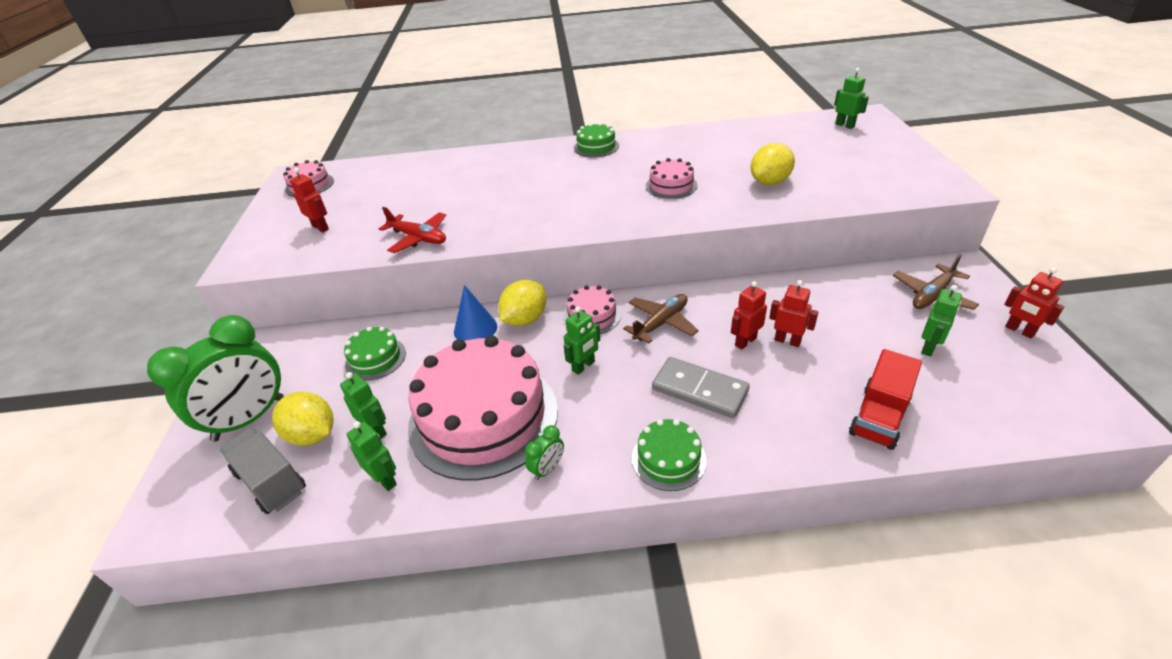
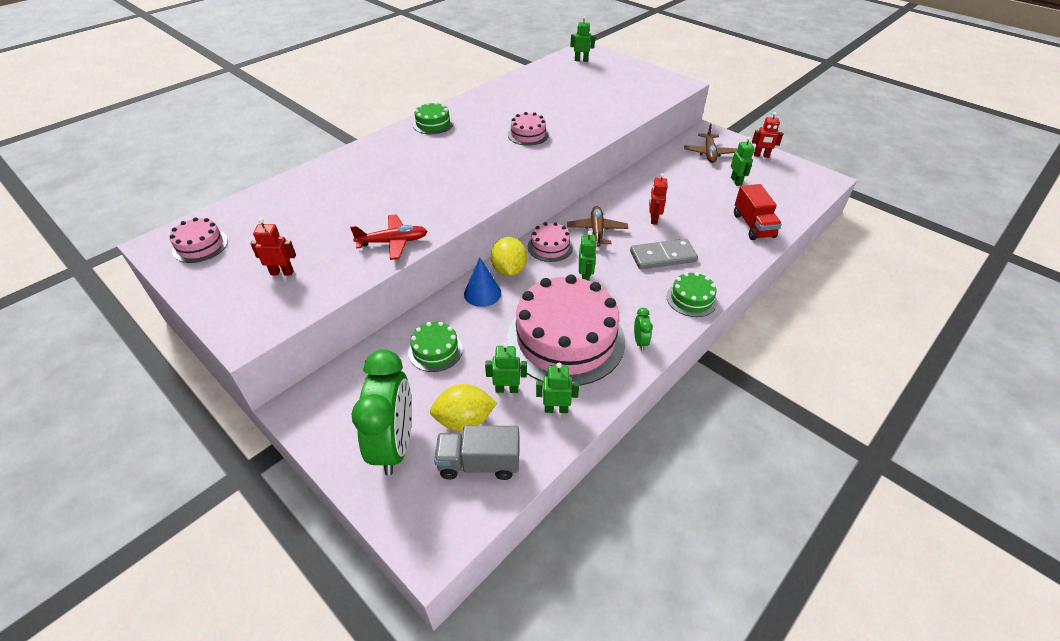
camera: 45 degrees left, 5 degrees up
(770, 182) = (585, 112): yellow lemon -> none
(787, 341) = (673, 208): red robot -> none

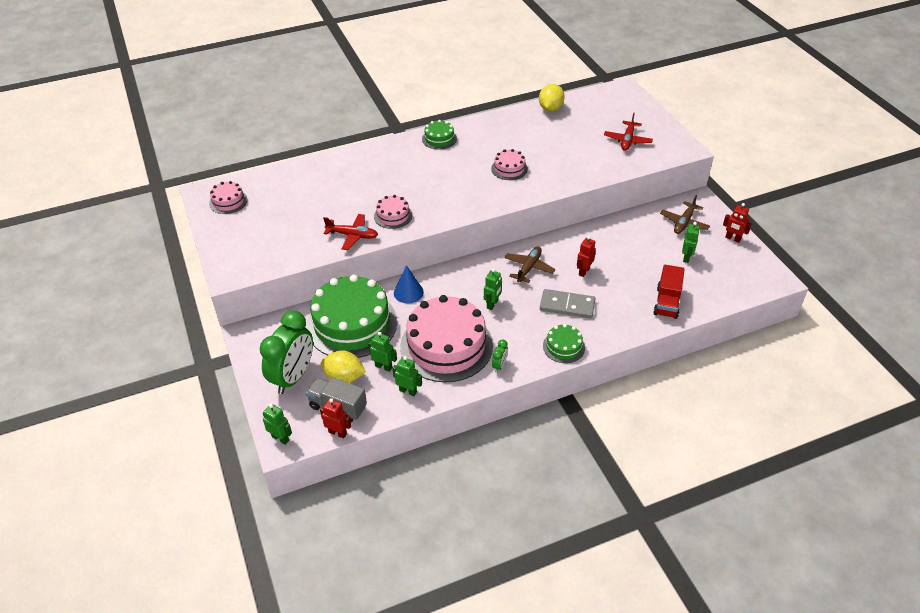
camera: 25 degrees right, 0 degrees up
(282, 272) = (270, 237): red robot -> red robot (338, 433)
(435, 350) = (352, 324): green cake -> green cake, size x2.21
(509, 270) = (439, 280): yellow lemon -> yellow lemon (550, 108)
(550, 247) = (482, 270): pink cake -> pink cake (393, 216)
(581, 60) = (610, 100): green robot -> green robot (280, 438)
(623, 87) = (627, 140): none -> red plane

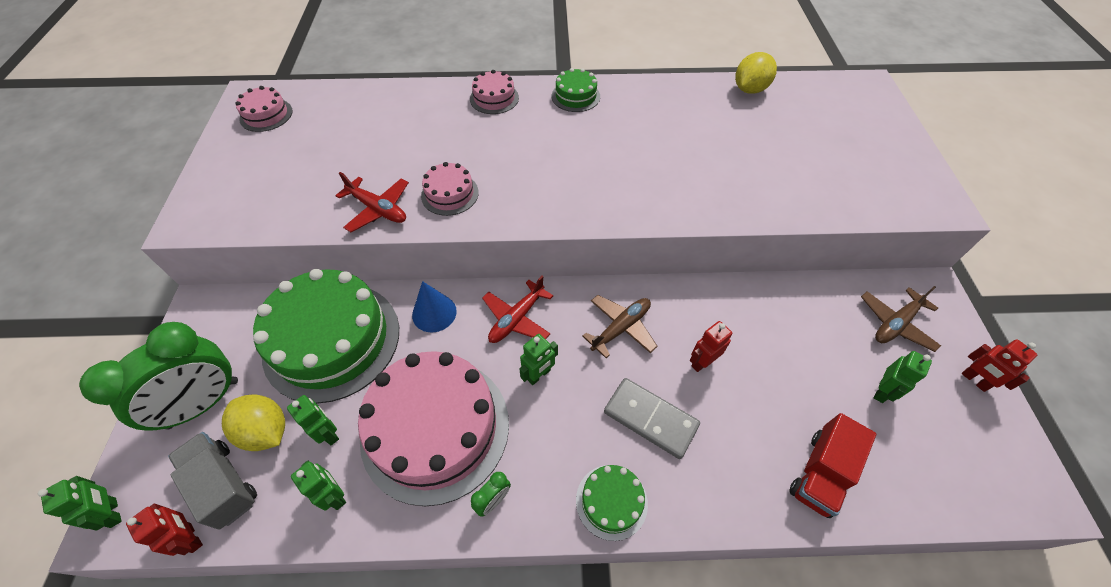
camera: 20 degrees right, 10 degrees up
(509, 169) = (650, 165): pink cake -> pink cake (494, 98)
(627, 140) = (849, 166): red plane -> red plane (517, 318)

